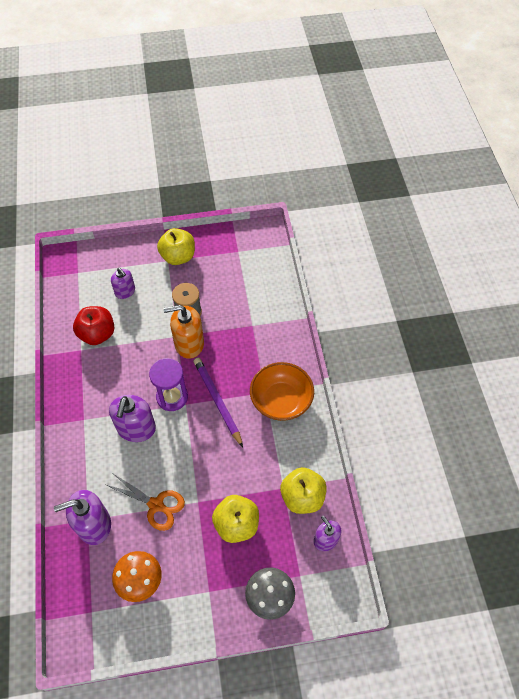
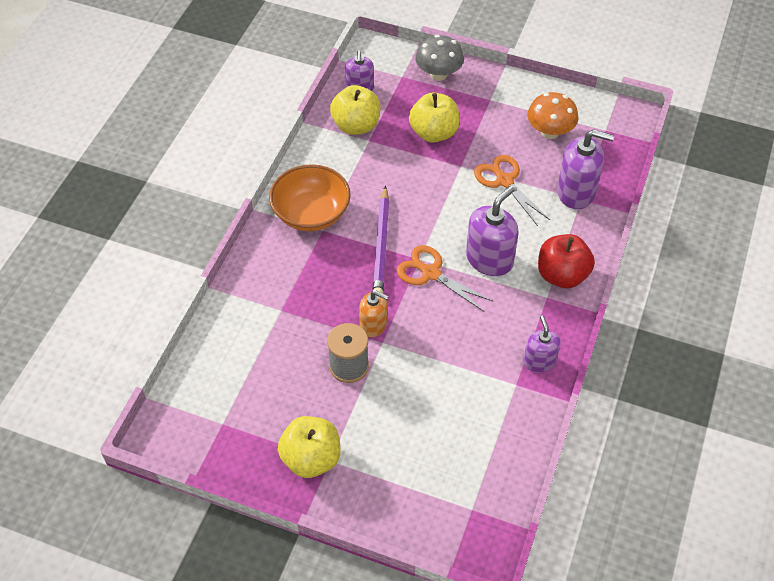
camera: 150 degrees left, 5 degrees down
(97, 334) = (484, 395): red apple -> red apple (562, 275)
(125, 291) = (417, 440): purple soap dispenser -> purple soap dispenser (539, 361)
(172, 397) = (430, 273): purple hourglass -> orange scissors
(189, 343) = (373, 325): orange soap dispenser -> orange soap dispenser, size x0.62

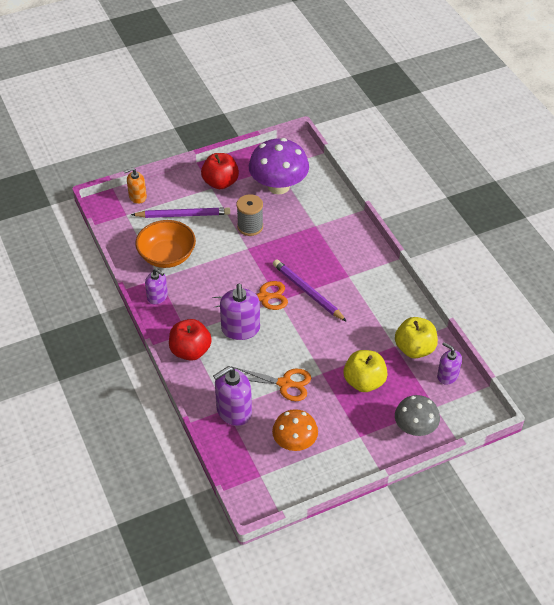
camera: 135 degrees right, 5 degrees down
(254, 393) = (278, 186): none -> purple mushroom
(311, 213) = (366, 279): orange bowl -> orange bowl (167, 256)
(311, 458) = (220, 182): yellow apple -> red apple
(373, 325) = (261, 252): orange soap dispenser -> orange soap dispenser (137, 197)
(405, 447) = (183, 215): none -> purple pencil

